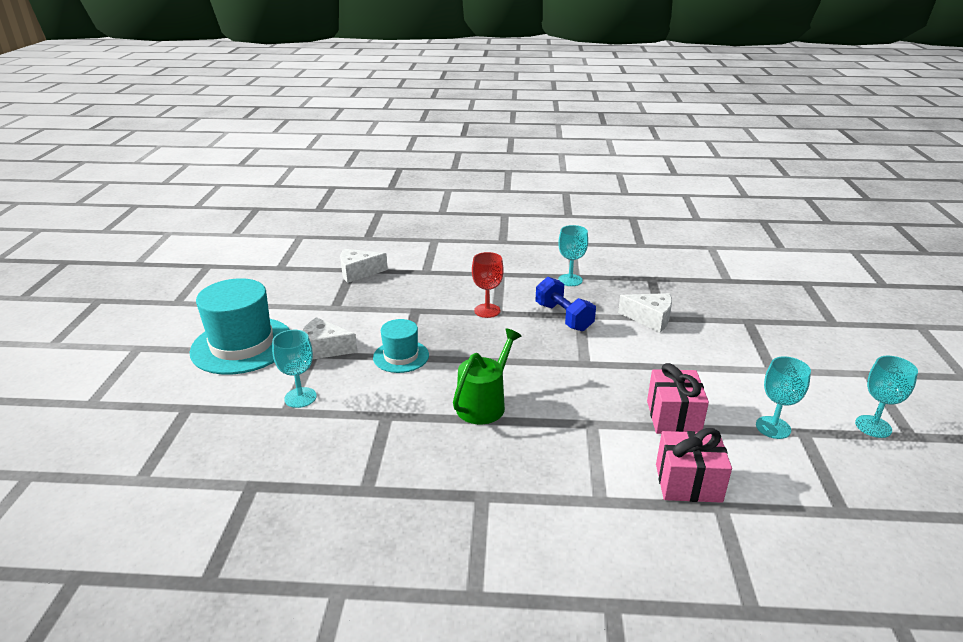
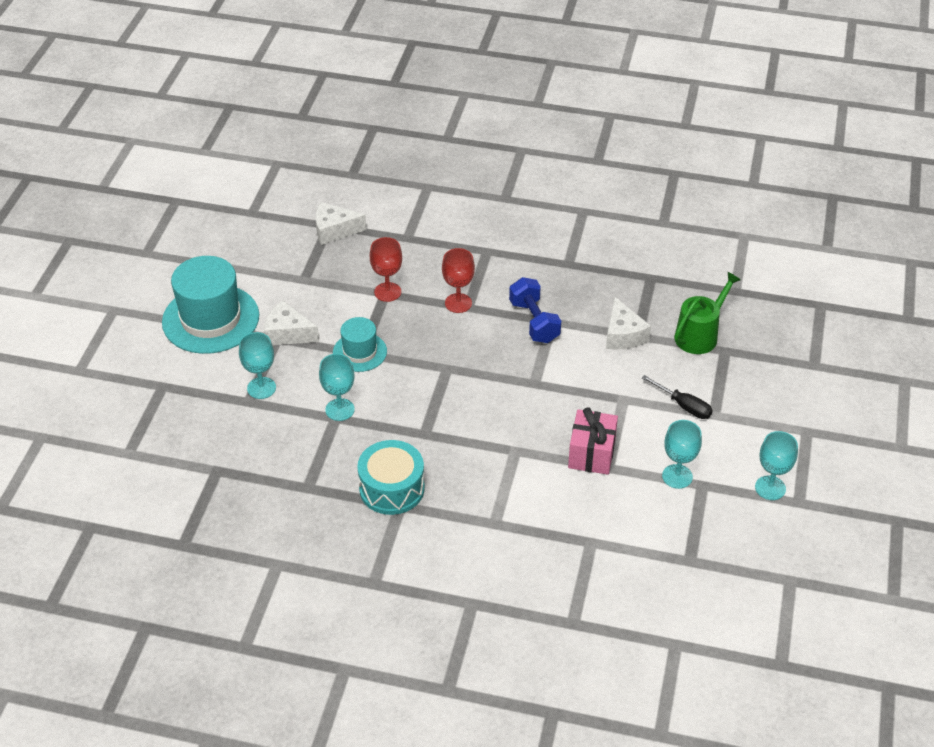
camera: 10 degrees right, 15 degrees up
(417, 309) = (387, 292): none -> red goblet
(467, 478) = (392, 488): none -> turquoise drum
(484, 404) = (425, 417): green watering can -> green watering can (699, 335)
(570, 280) = (560, 269): turquoise goblet -> turquoise goblet (340, 409)
(650, 319) = (623, 335): white cheese -> white cheese turned 45 degrees clockwise
(688, 483) = (574, 518): pink gift -> none
(739, 366) = (684, 406): none -> black screwdriver

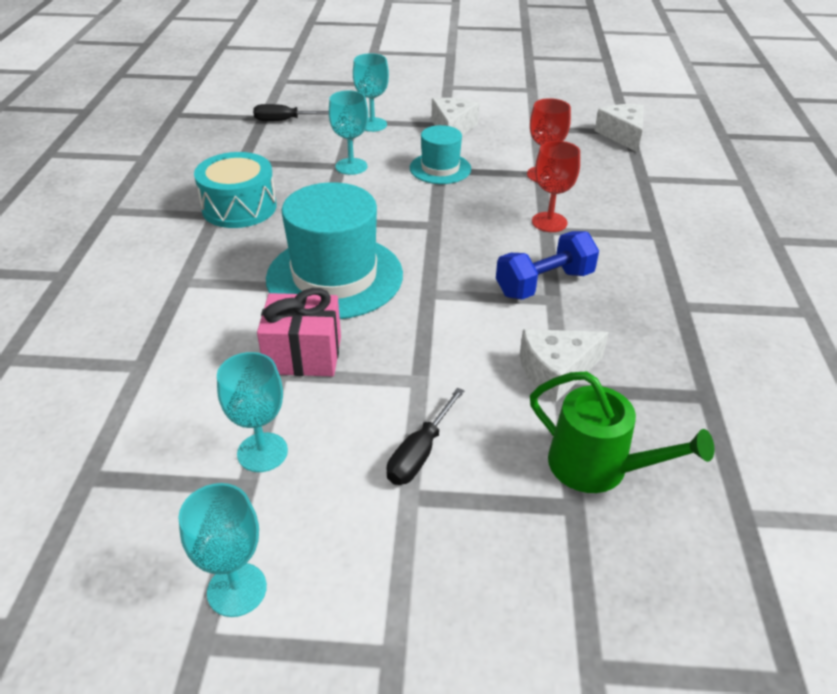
camera: 80 degrees right, 5 degrees down
(210, 319) = (456, 92): turquoise hat -> turquoise hat (334, 276)
(231, 453) = (284, 121): none -> black screwdriver

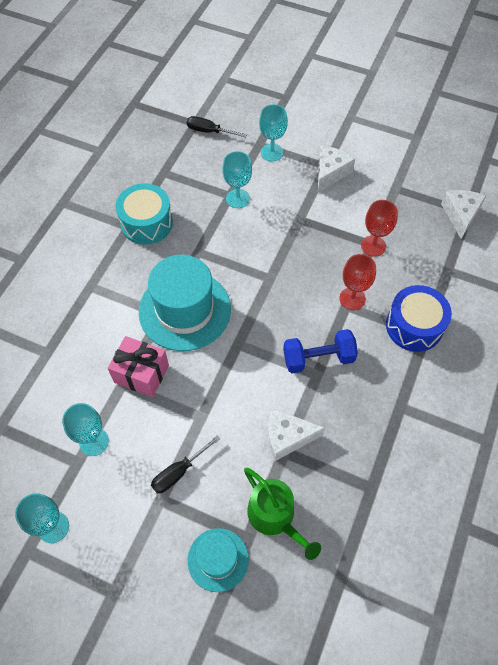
camera: 20 degrees right, 20 degrees up
(440, 168) = (300, 218): turquoise hat -> turquoise hat (218, 559)
(640, 230) = (414, 326): none -> blue drum

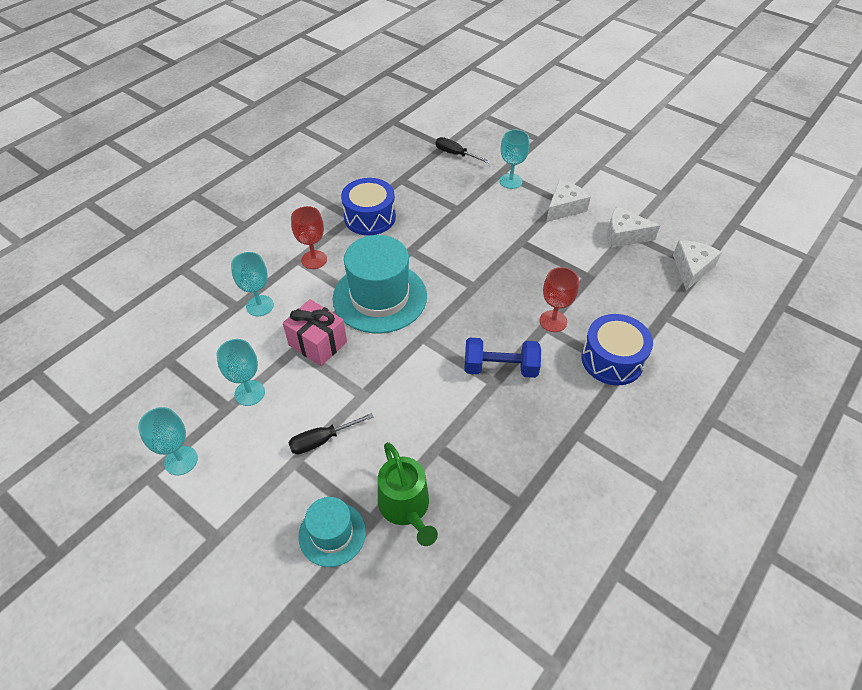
camera: 15 degrees right, 10 degrees down
(146, 223) = (370, 217): turquoise drum -> blue drum
(237, 198) = (464, 213): turquoise goblet -> turquoise goblet (260, 306)
(287, 437) = (444, 434): white cheese -> white cheese (624, 235)
(373, 246) = (589, 278): red goblet -> red goblet (314, 260)

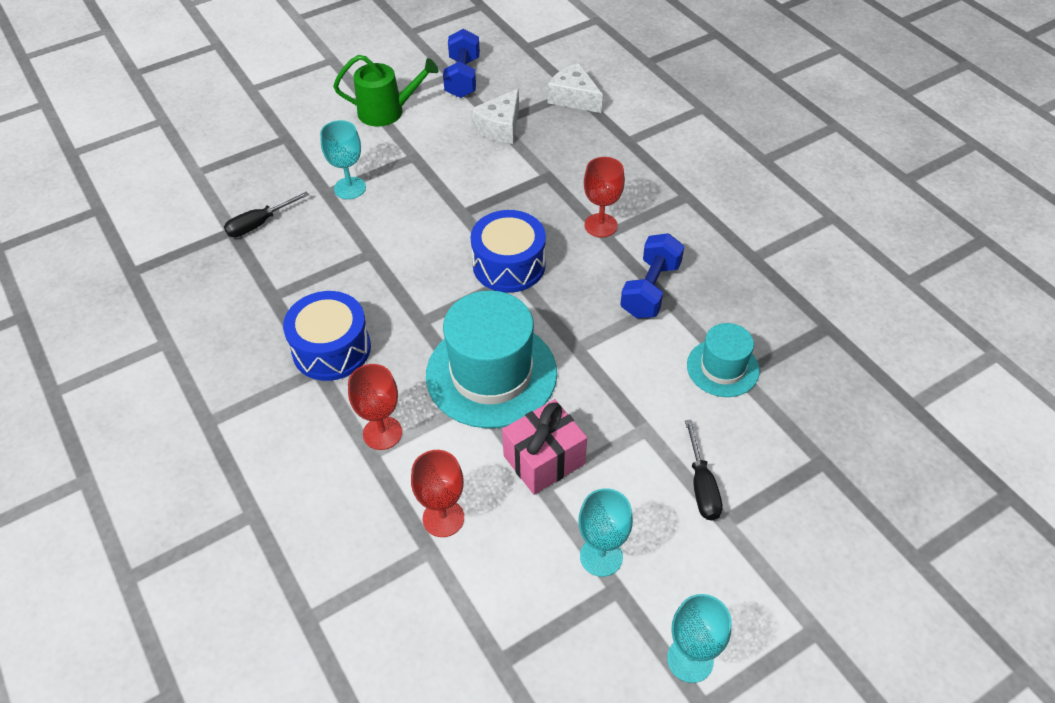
camera: 70 degrees left, 0 degrees up
(260, 306) = (443, 518): turquoise goblet -> red goblet
(332, 534) = (832, 501): turquoise hat -> turquoise hat (722, 368)
(406, 507) = (812, 423): green watering can -> green watering can (387, 111)
(564, 208) = (427, 158): white cheese -> none
(612, 360) = (671, 198): blue drum -> blue drum (509, 265)
(664, 200) = (463, 78): none -> blue dumbbell

